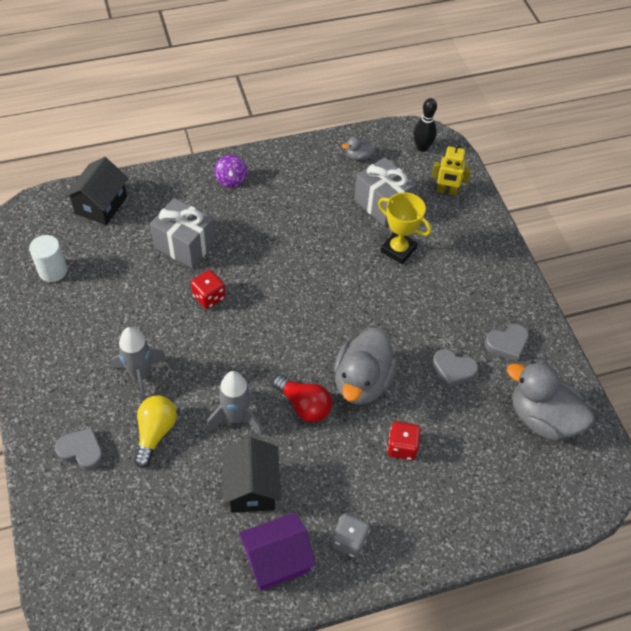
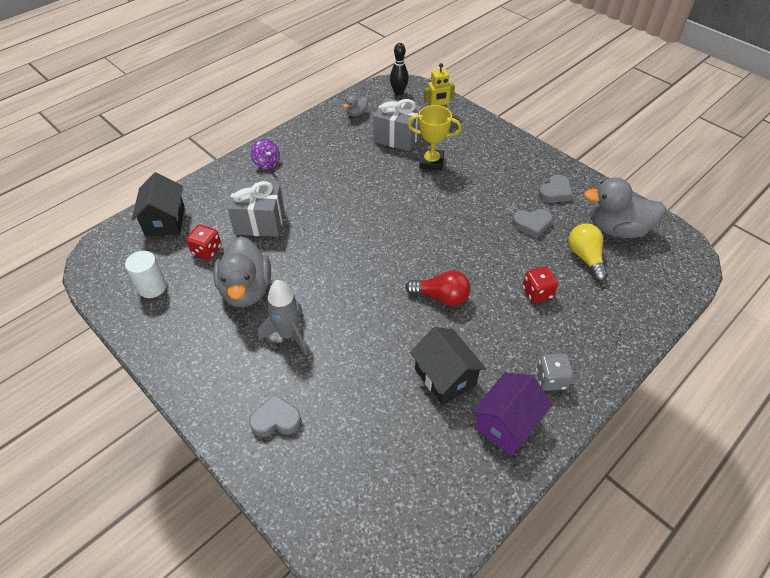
camera: 25 degrees left, 5 degrees down
(155, 433) = (333, 374): yellow light bulb -> yellow light bulb (585, 257)
(209, 297) = (307, 252): red dice -> red dice (207, 250)
(236, 417) = (393, 330): grey rocket -> none
(362, 382) = (473, 261): grey duck -> grey duck (246, 290)

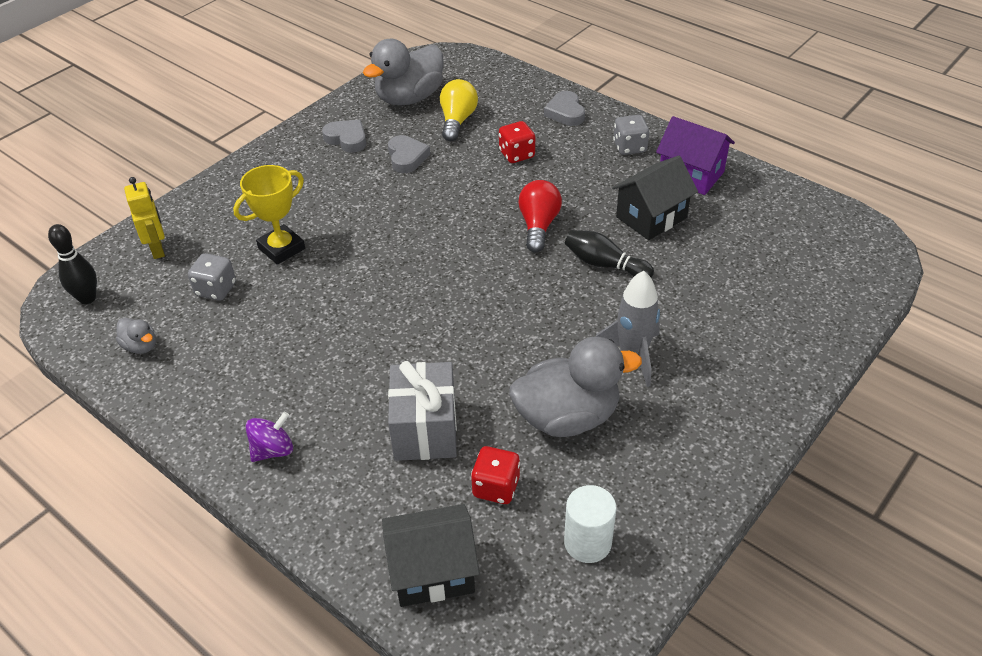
camera: 95 degrees left, 5 degrees down
(276, 420) = (756, 346): grey heart -> grey heart (565, 112)
(389, 333) = (604, 264): none -> black bowling pin
(397, 137) = (216, 289): grey gift -> grey dice
(431, 162) = (281, 248): yellow trophy -> yellow trophy turned 45 degrees clockwise
(585, 257) = (457, 121): yellow light bulb -> yellow light bulb turned 120 degrees clockwise
(617, 229) = (409, 98): grey duck -> grey duck turned 45 degrees clockwise

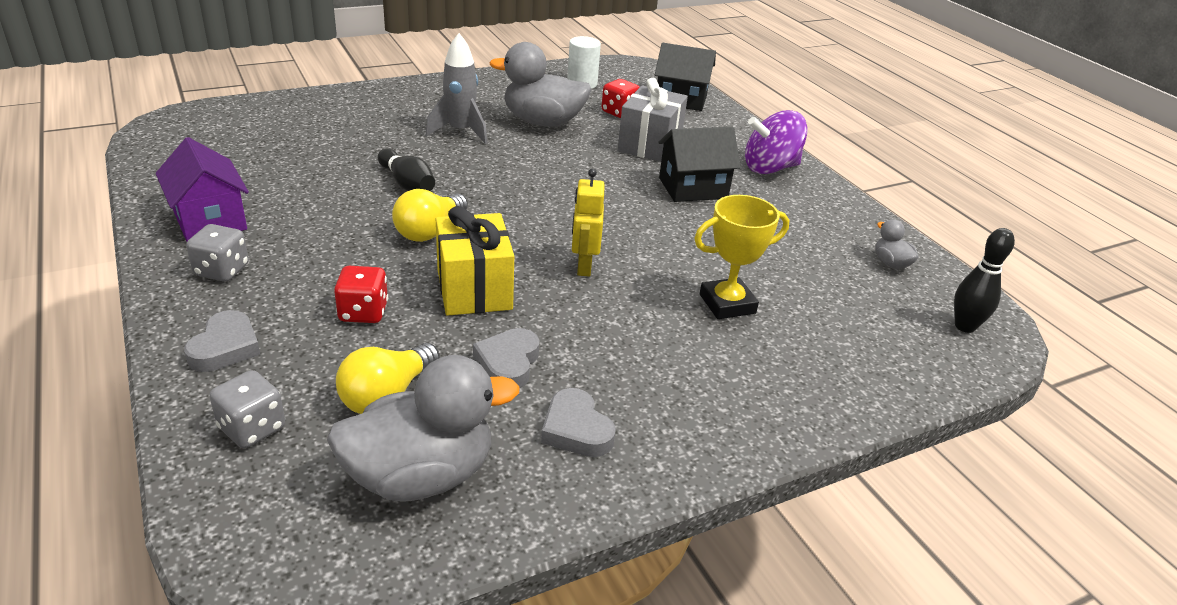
camera: 160 degrees left, 10 degrees down
(158, 249) = (886, 355): yellow robot -> yellow robot (583, 266)
(216, 289) = (811, 287): grey dice -> grey dice (252, 428)
(273, 450) = (770, 168): purple spinning top -> purple spinning top, size x1.64
(465, 193) = (474, 289): none -> yellow gift
(538, 225) = (429, 231): red light bulb -> yellow light bulb
(651, 217) = (312, 201): black house -> black house (693, 188)

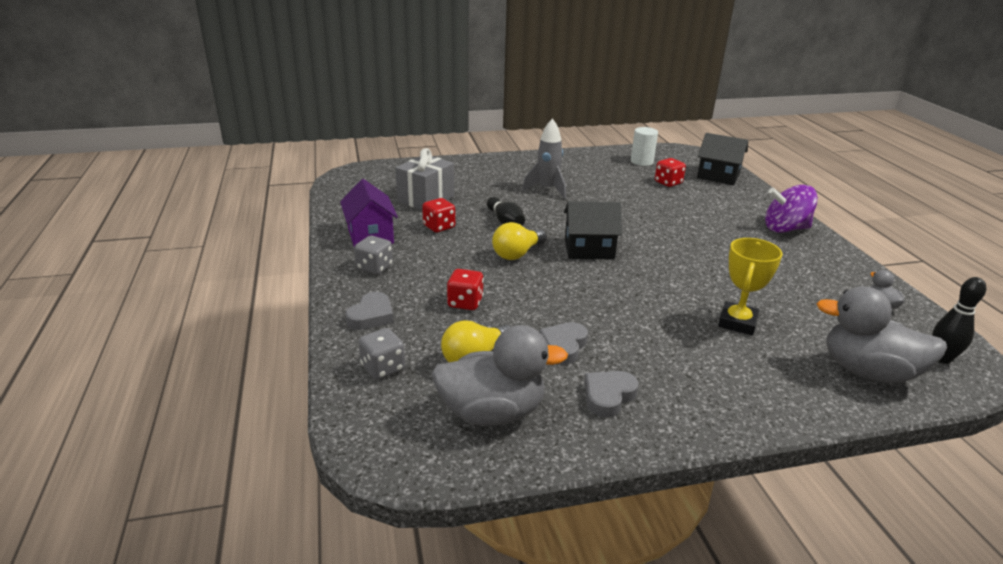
camera: 15 degrees right, 5 degrees down
(312, 198) = (439, 227): none -> red dice
(474, 289) = (545, 295): yellow gift -> none
(543, 122) = (608, 186): grey duck -> grey duck (868, 372)
(576, 429) = (608, 396): grey heart -> grey heart turned 60 degrees clockwise
(583, 266) = (627, 287): yellow robot -> none
(649, 145) = (689, 207): grey gift -> grey gift (426, 199)
(693, 188) = (720, 239): black house -> black house (589, 249)
(727, 304) = (737, 322): yellow trophy -> yellow trophy turned 60 degrees counterclockwise

